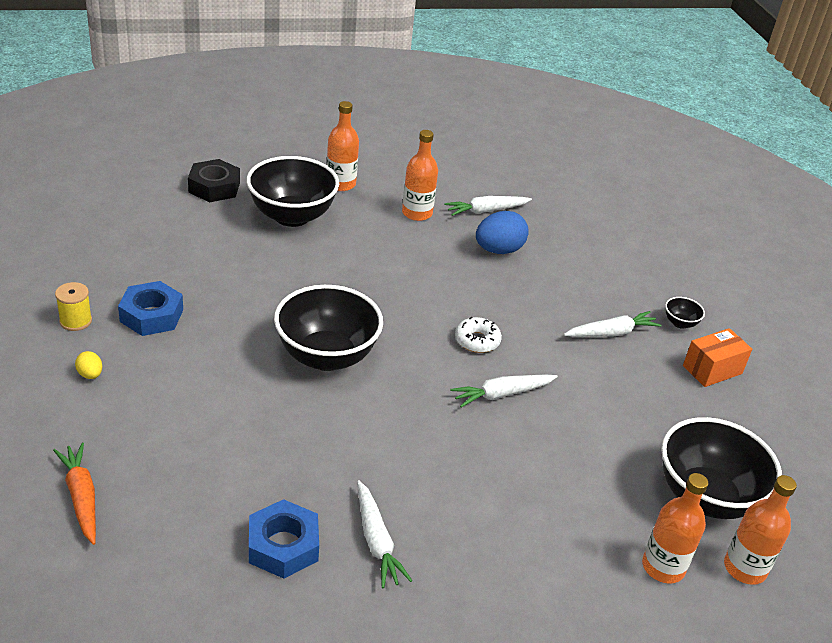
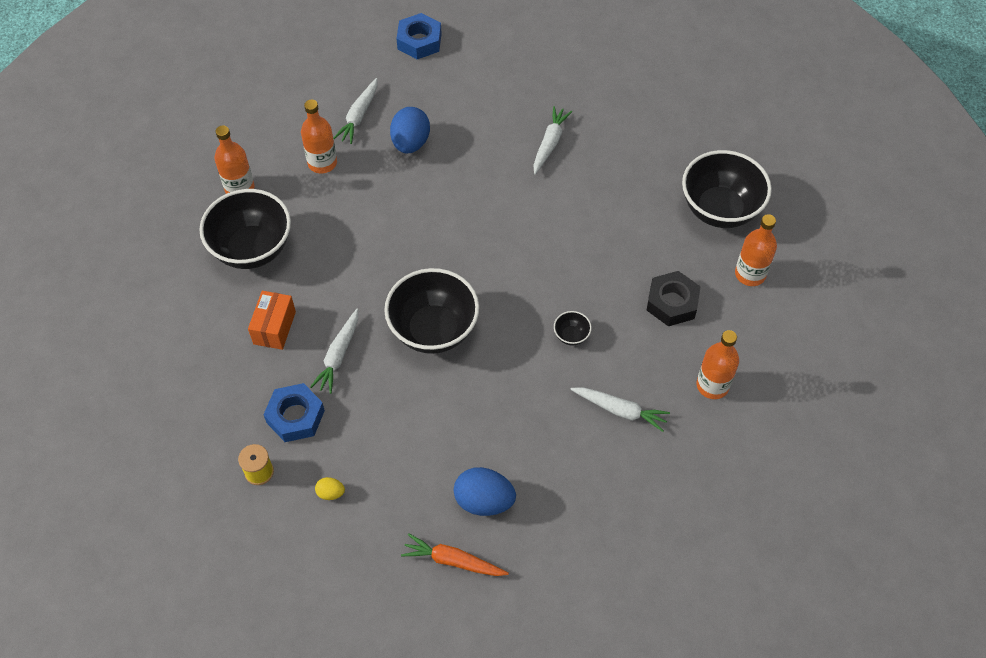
camera: 45 degrees left, 20 degrees up
(170, 486) = (484, 501): none -> blue egg
(214, 187) = (164, 279): black nut -> black nut (672, 303)
(283, 546) = (585, 465): blue nut -> blue nut (419, 41)
(477, 340) = (492, 228): white donut -> none
(502, 394) = (554, 251): white carrot -> white carrot (338, 355)
(680, 323) = (573, 97): black bowl -> black bowl (571, 336)
(712, 370) = (627, 116): orange box -> orange box (274, 328)
(744, 568) = (780, 234): orange bottle -> orange bottle (712, 385)

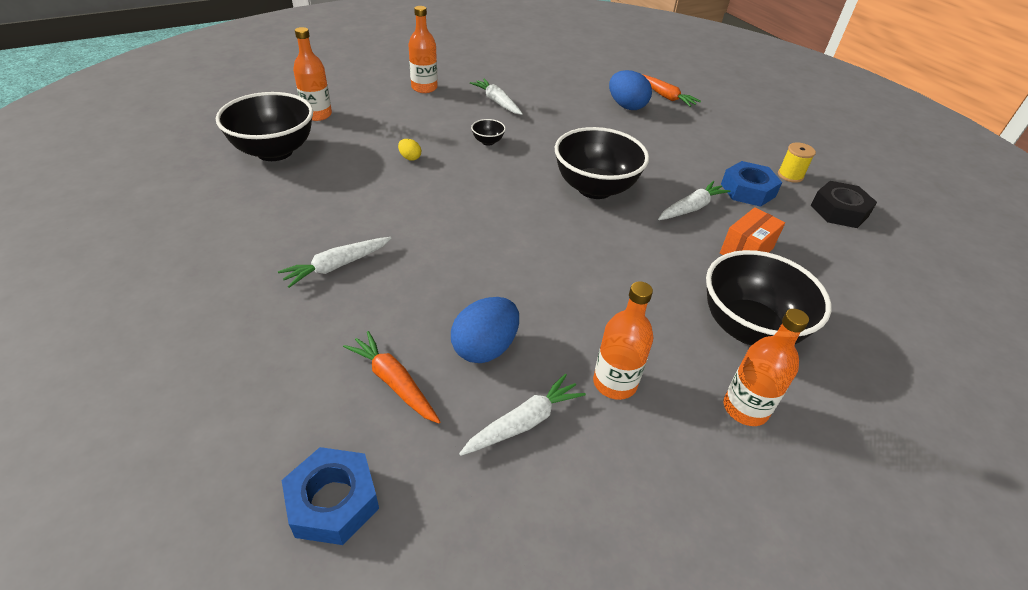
camera: 150 degrees left, 15 degrees down
(331, 493) = (735, 146): yellow egg -> yellow egg (410, 158)
(442, 99) = (394, 382): none -> orange carrot
(672, 303) = (393, 126): black nut -> black nut (839, 211)

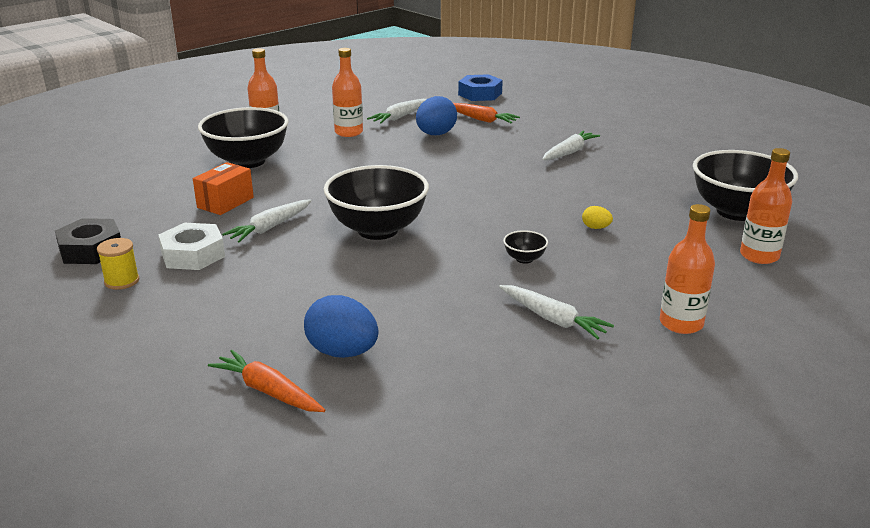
camera: 170 degrees right, 15 degrees down
(748, 190) = (193, 255): blue nut -> white nut

